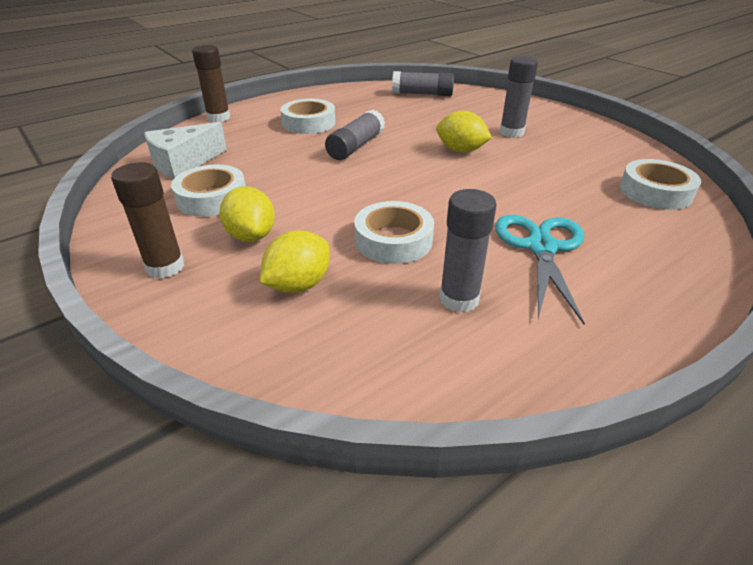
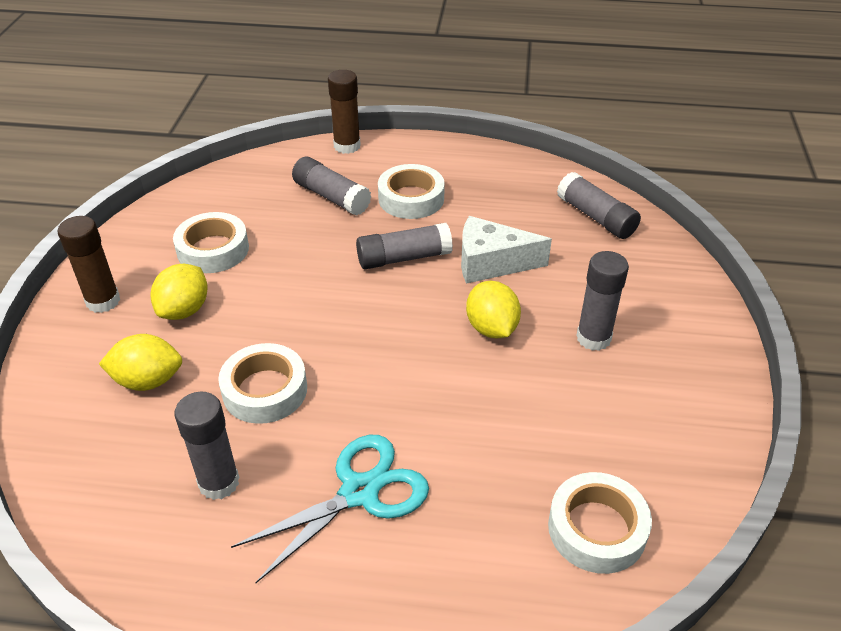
camera: 45 degrees right, 5 degrees up
(183, 163) = (246, 194): white cheese -> white cheese (491, 263)
(254, 141) = (331, 197): none -> grey glue stick

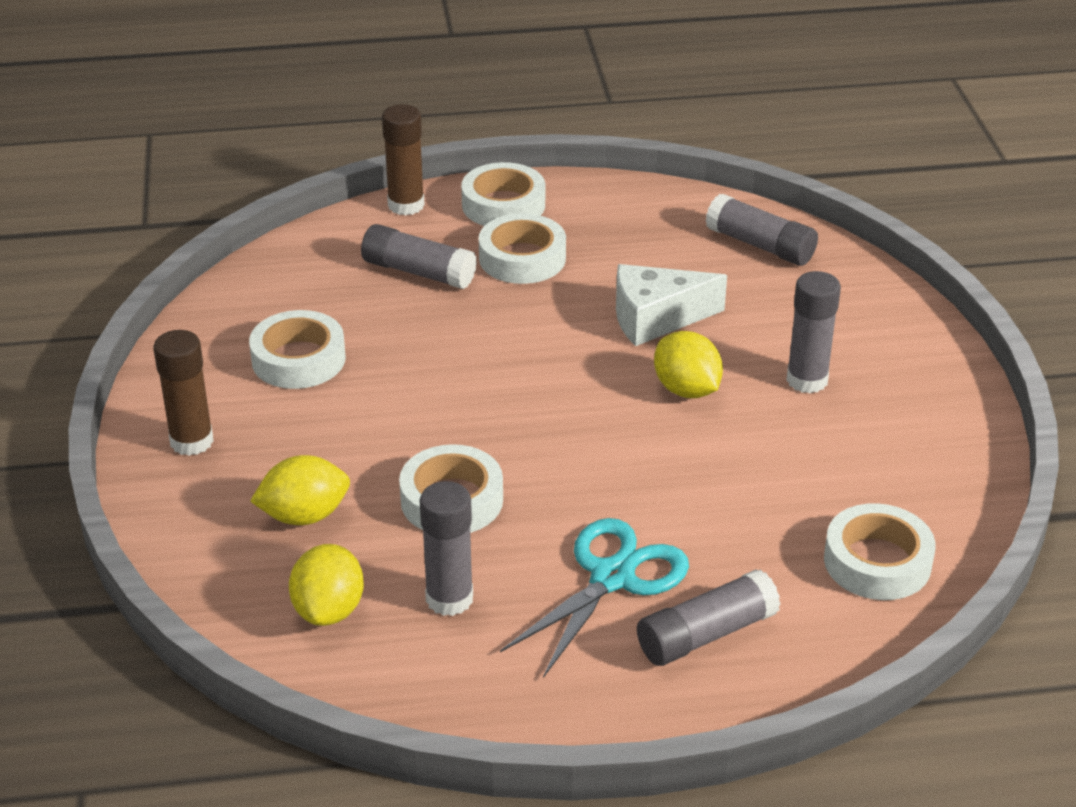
camera: 15 degrees left, 5 degrees down
(184, 310) = (303, 433): yellow lemon -> yellow lemon (329, 610)
(404, 258) = (546, 330): grey glue stick -> grey glue stick (706, 634)
(415, 156) = (503, 205): none -> white tape

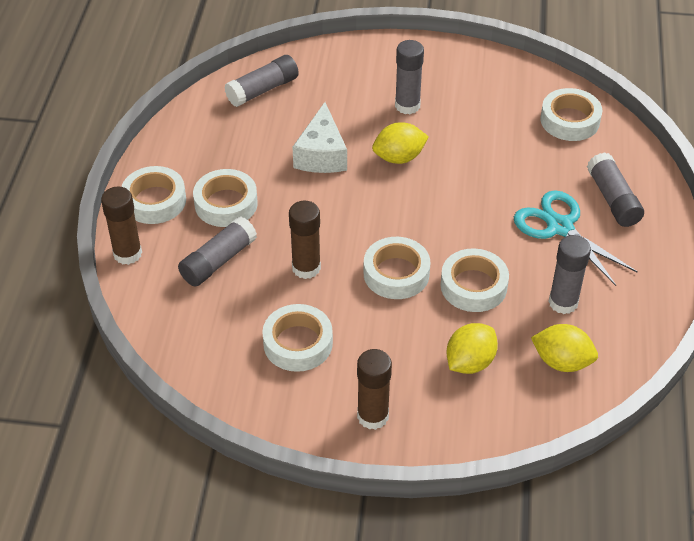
camera: 75 degrees left, 10 degrees up
(304, 516) = (470, 362): yellow lemon -> yellow lemon turned 45 degrees clockwise
(432, 343) = (306, 268): none -> brown glue stick
(450, 423) = (396, 273): none -> white tape

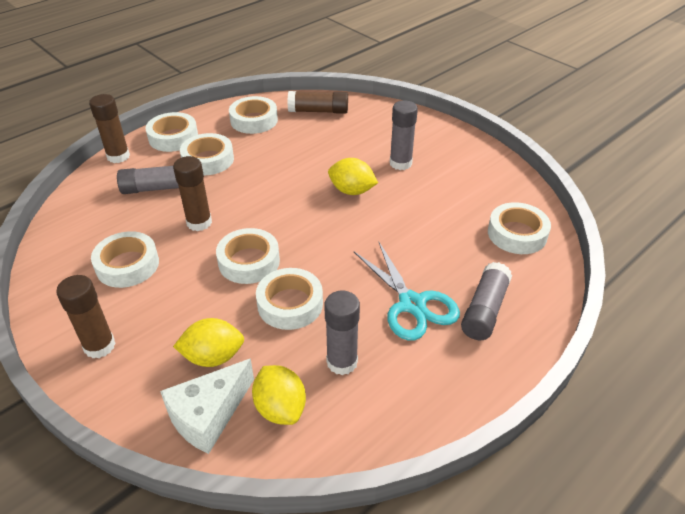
camera: 40 degrees right, 5 degrees down
(211, 135) = (254, 120): none -> white tape
(263, 90) = (318, 111): grey glue stick -> brown glue stick
(322, 154) = (303, 163): white cheese -> white cheese (208, 415)
(560, 227) = (412, 304): turquoise scissors -> turquoise scissors turned 150 degrees clockwise

